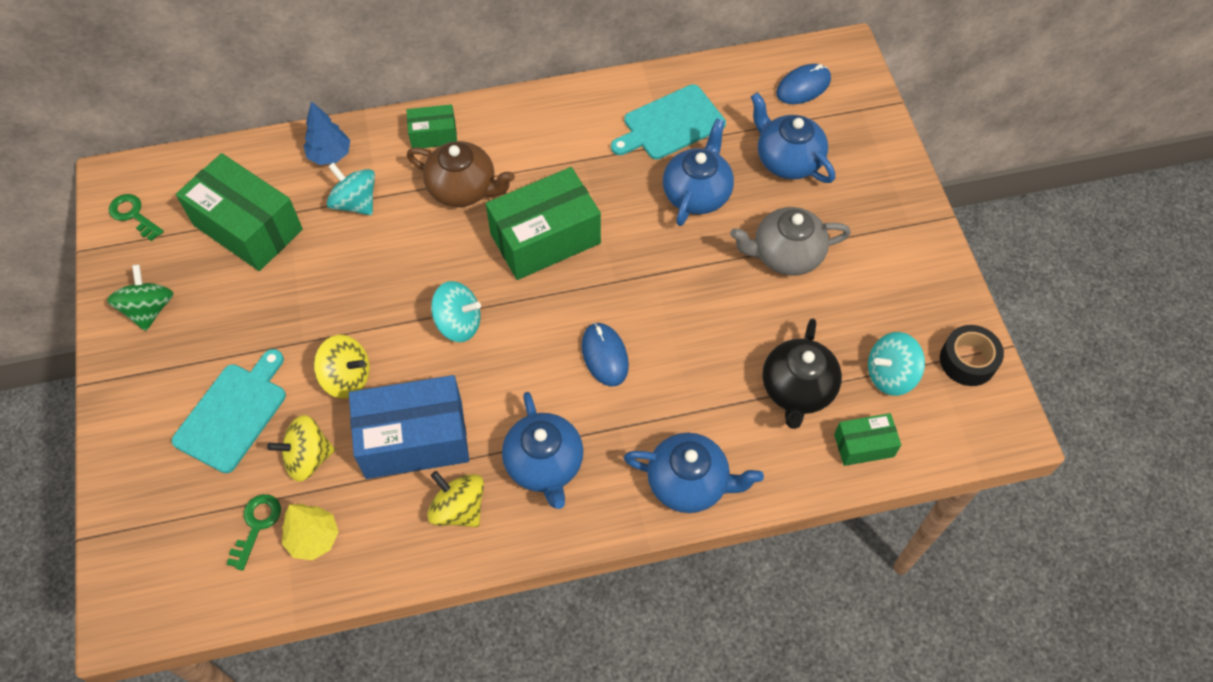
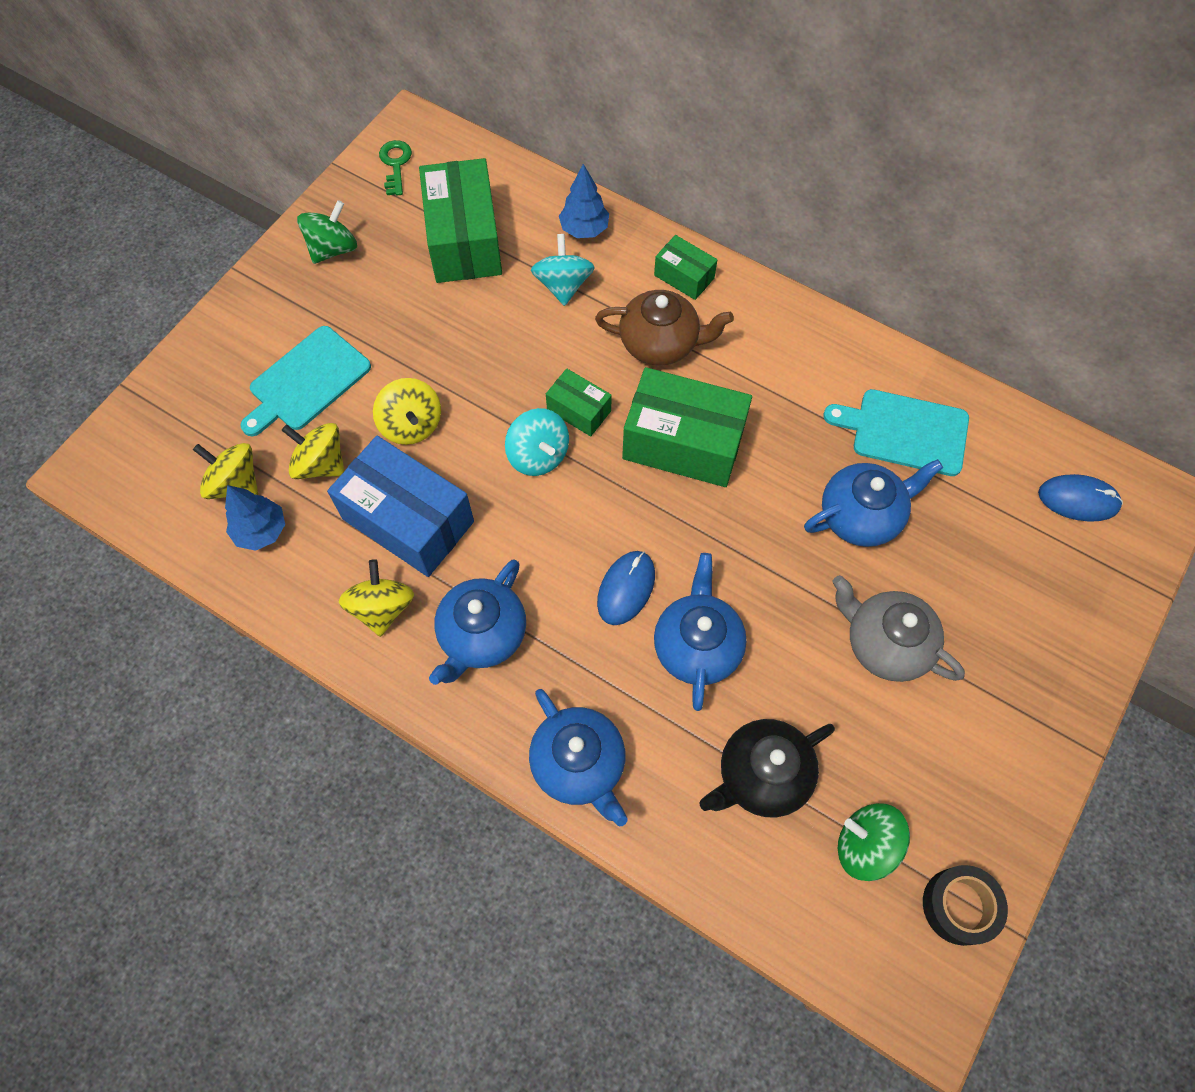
camera: 45 degrees right, 5 degrees up
(233, 413) = (307, 381): turquoise cutting board -> turquoise cutting board turned 150 degrees clockwise
(256, 526) = (235, 483): green key -> yellow spinning top
(314, 539) = (261, 531): yellow tree -> blue tree
(463, 188) = (660, 343): brown teapot -> brown teapot turned 60 degrees counterclockwise
(787, 160) = (984, 556): blue teapot -> blue teapot (697, 645)
(864, 445) = (768, 884): green box -> green box (579, 410)
(890, 375) = (865, 845): turquoise spinning top -> green spinning top

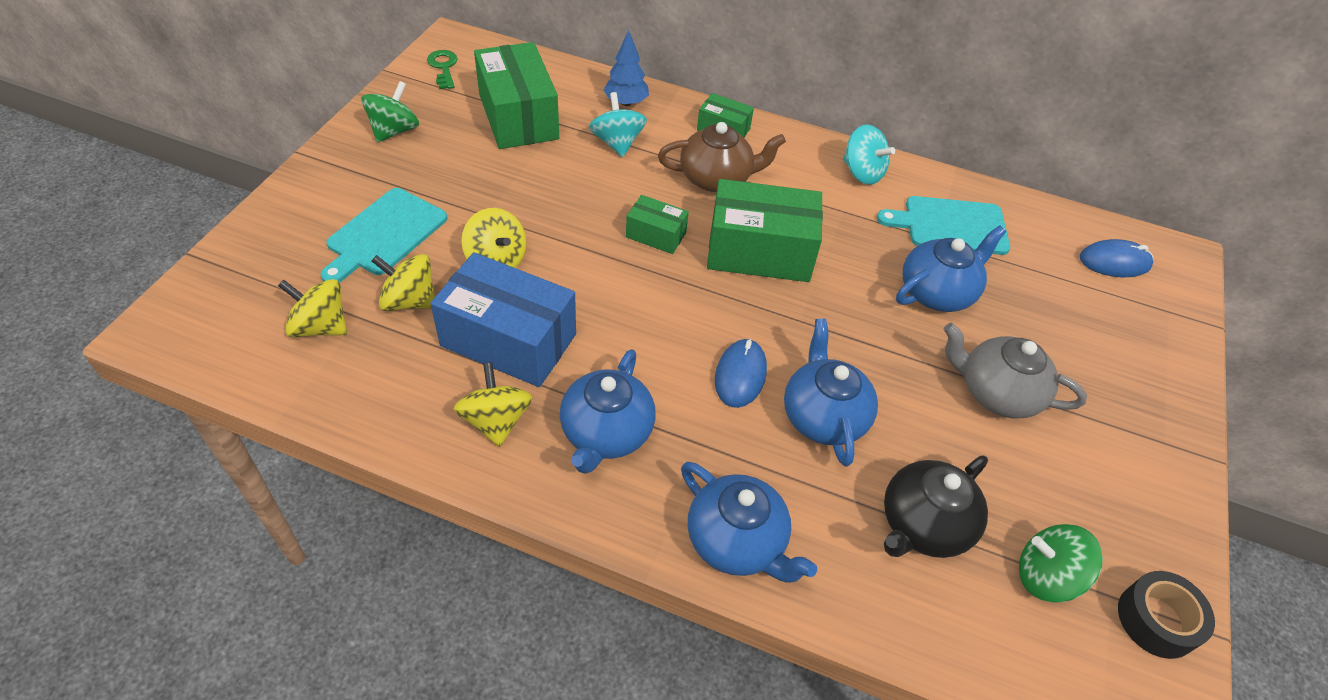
camera: 15 degrees left, 15 degrees down
(261, 531) = (354, 366): blue tree -> none
(538, 455) = (626, 273): turquoise spinning top -> turquoise spinning top (862, 173)

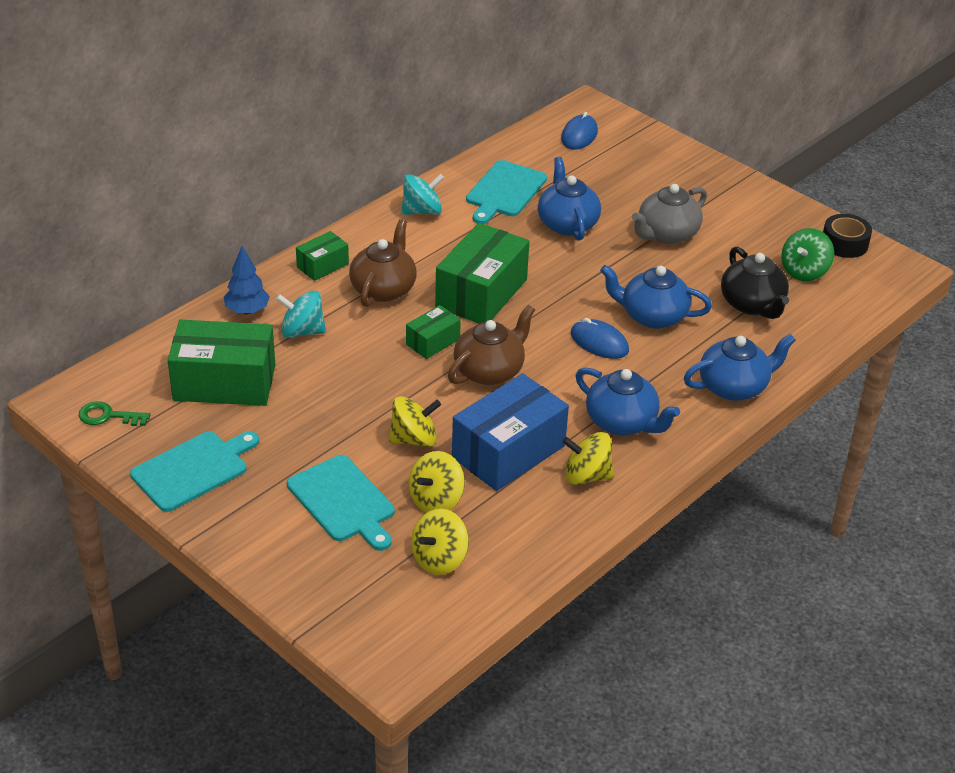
camera: 65 degrees left, 10 degrees down
(394, 131) = (193, 469): green spinning top -> turquoise cutting board
(634, 291) = (490, 371): none -> brown teapot

